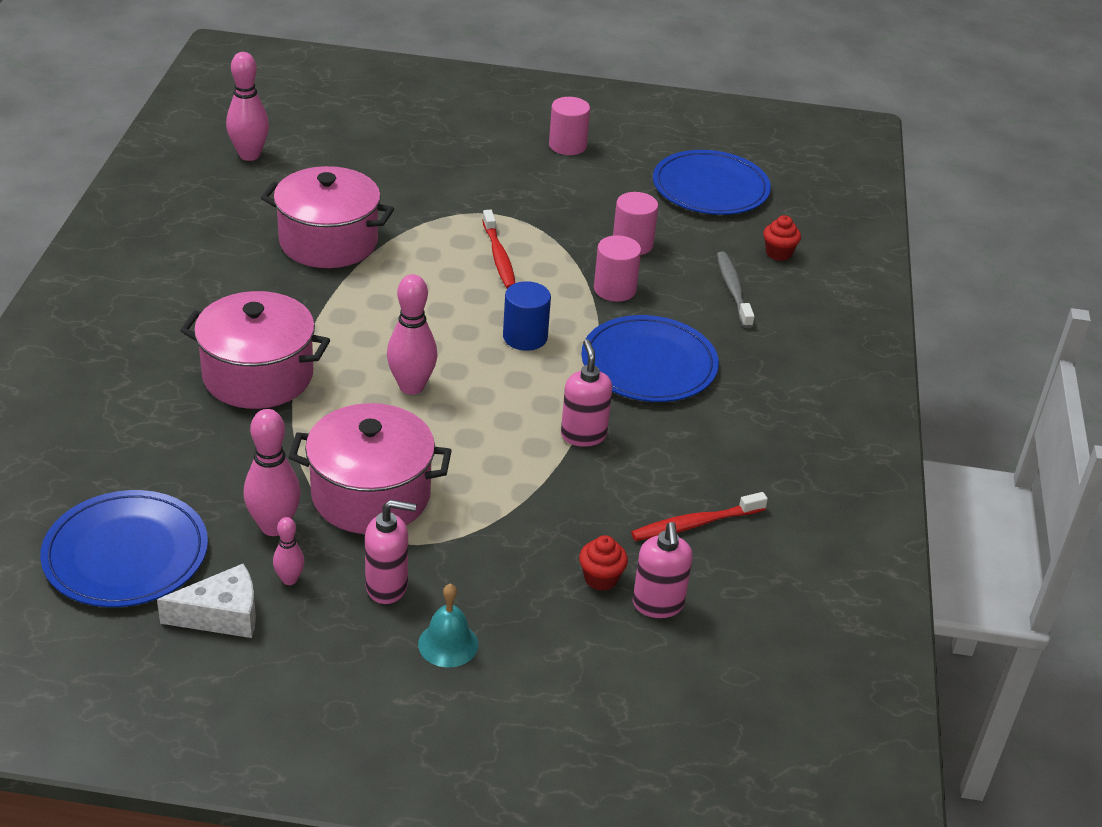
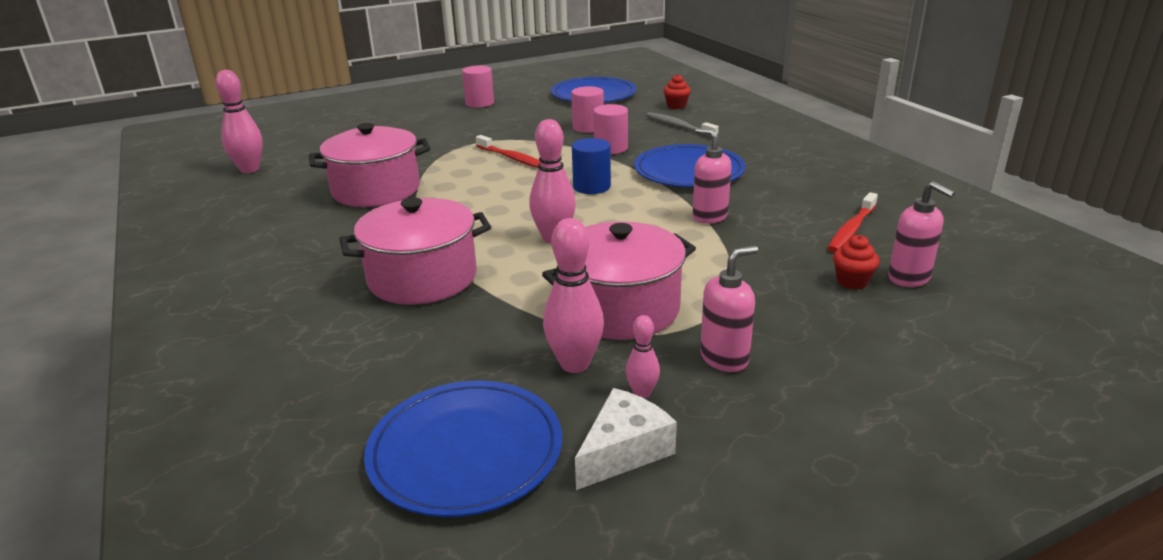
camera: 30 degrees left, 10 degrees down
(448, 644) = (828, 371): turquoise bell -> none

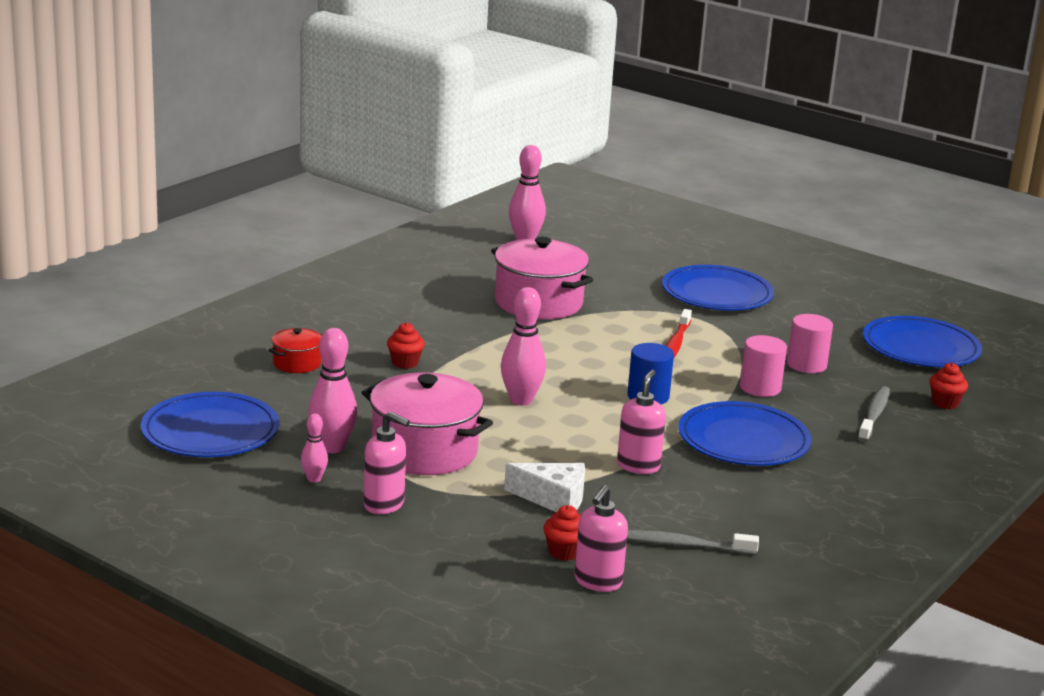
camera: 60 degrees right, 5 degrees down
(352, 344) = (297, 363): none -> red pot
(422, 278) = (405, 363): pink pot -> red cupcake
(445, 127) = (717, 293): none -> blue plate
(479, 103) = (809, 292): pink cylinder -> none
(624, 451) = (245, 483): white cheese -> white cheese (553, 499)
(851, 229) = (682, 545): red toothbrush -> grey toothbrush

